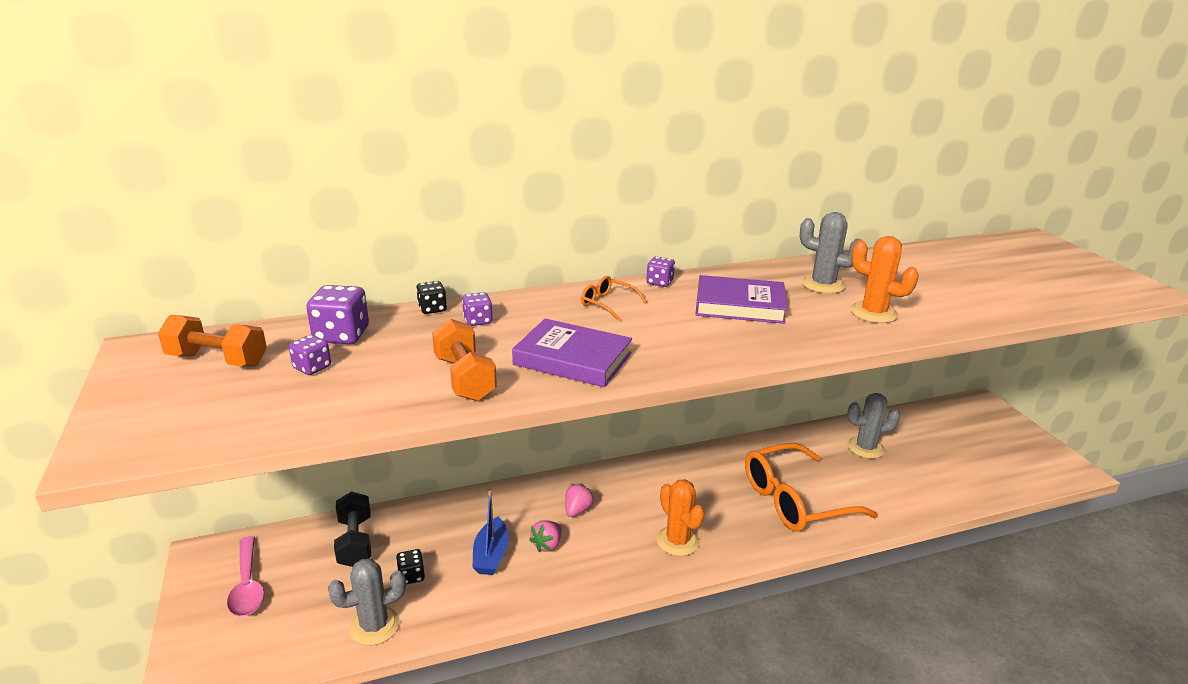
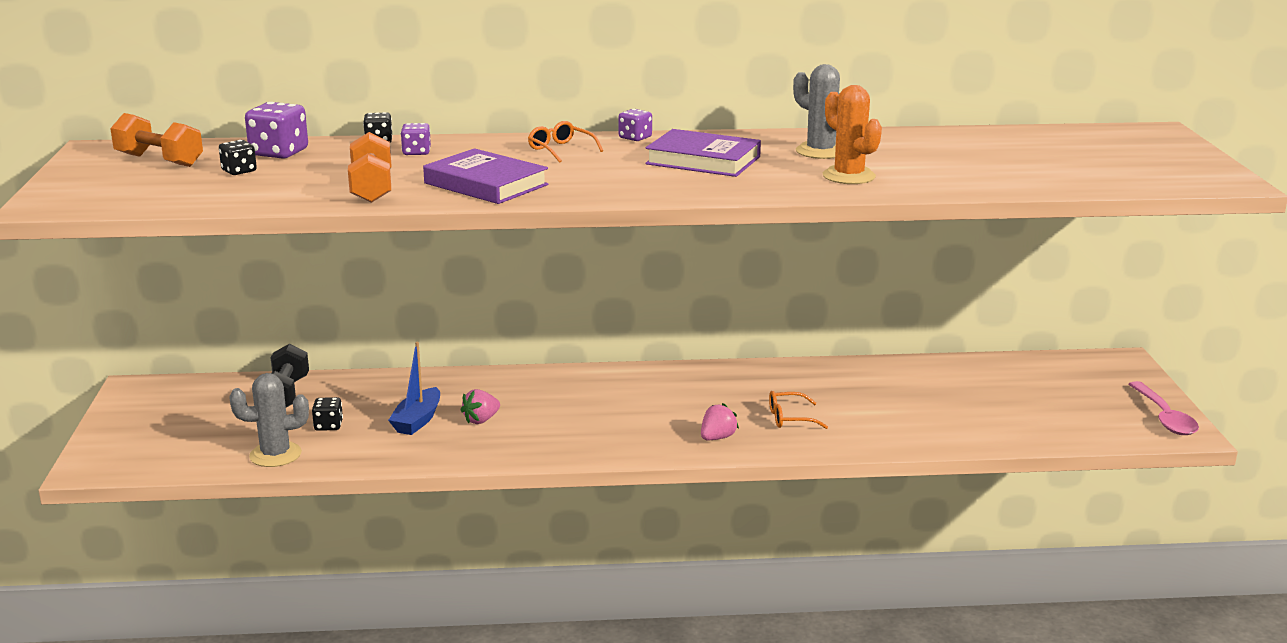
camera: 15 degrees right, 5 degrees down
(248, 585) = (168, 413): pink spoon -> pink spoon (1164, 417)
(312, 367) = (239, 171): purple dice -> black dice
(577, 510) = (531, 398): pink strawberry -> pink strawberry (717, 438)
(677, 541) = (626, 434): orange cactus -> none
(795, 500) = (789, 418): orange glasses -> orange glasses, size x0.44
(865, 448) = (919, 385): grey cactus -> none

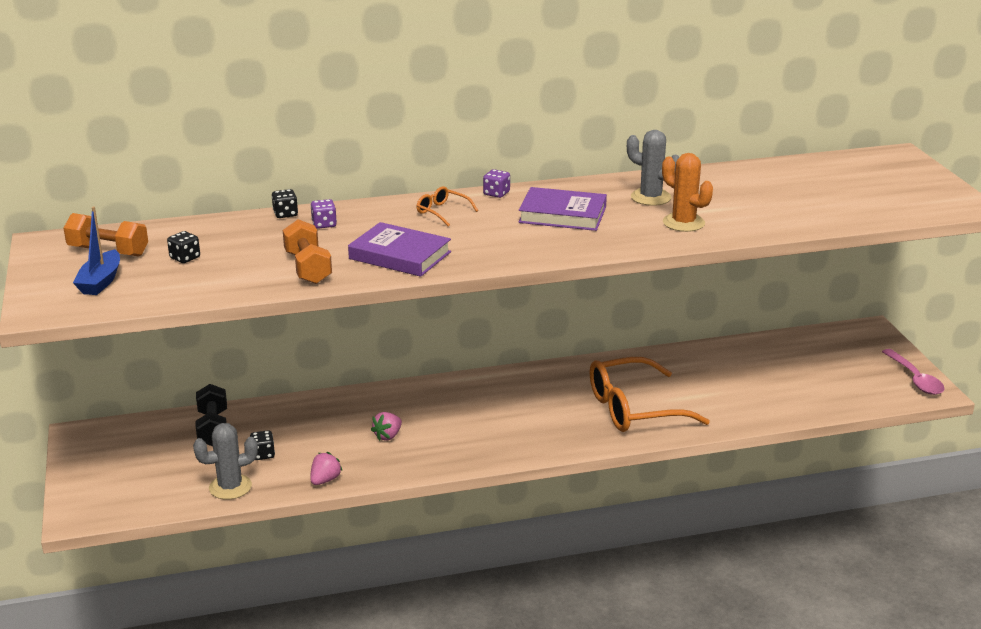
camera: 10 degrees left, 5 degrees up
(279, 153) = (207, 234): purple dice -> none
(417, 420) = (335, 442): blue boat -> blue boat (100, 282)
(717, 438) = (583, 433): pink strawberry -> pink strawberry (325, 480)
(789, 418) = (634, 409): orange glasses -> orange glasses, size x2.29

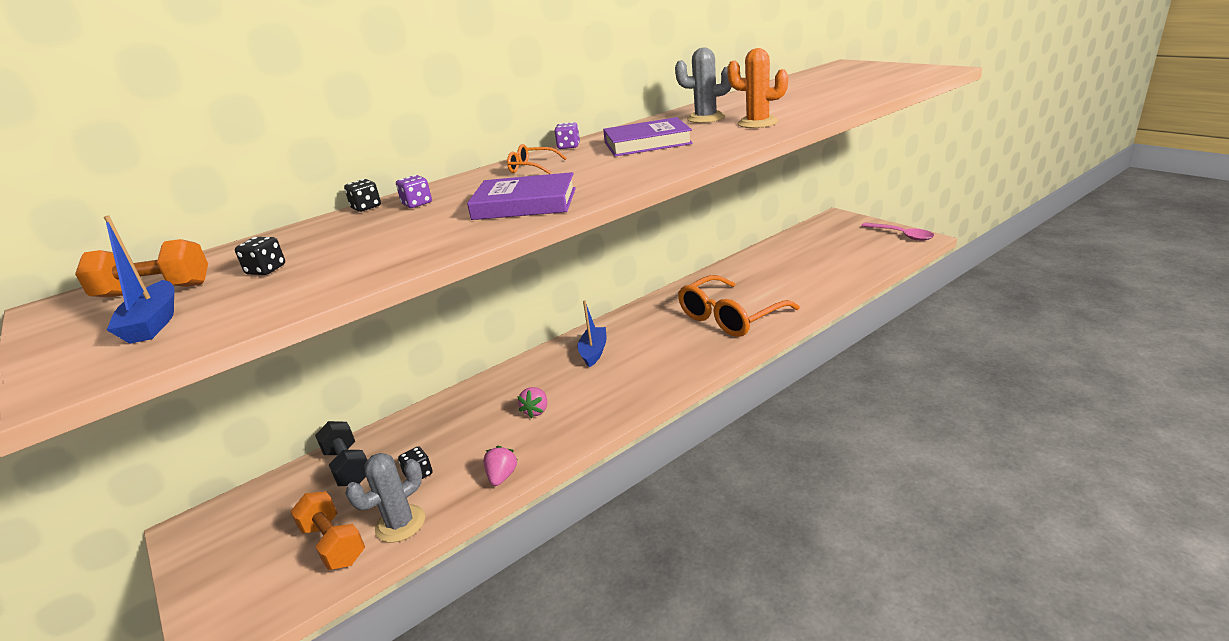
camera: 20 degrees left, 0 degrees up
(308, 268) = (430, 238): orange dumbbell -> orange dumbbell (333, 544)
(477, 399) = (593, 352): none -> blue boat

